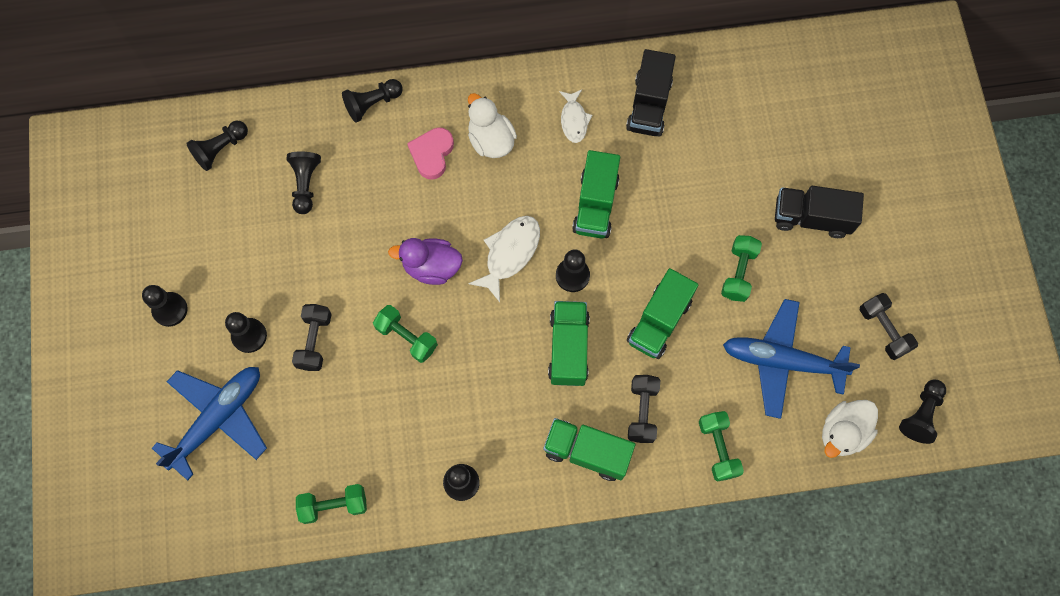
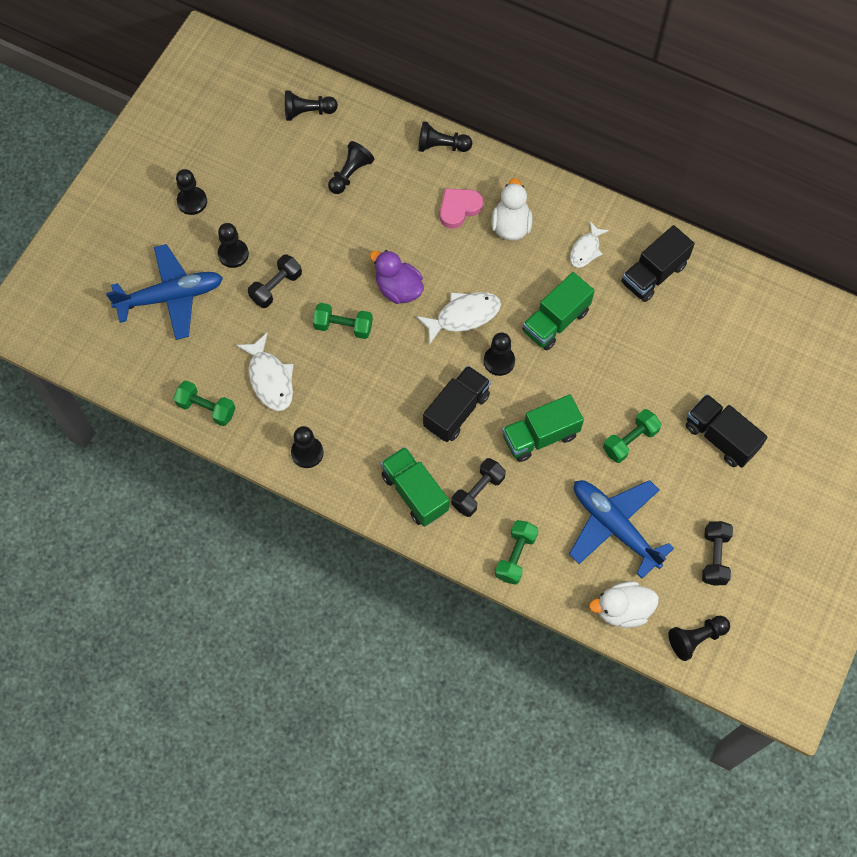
camera: 35 degrees right, 5 degrees down
(374, 435) = (270, 379): none -> white fish
(406, 337) = (343, 326): green dumbbell -> green dumbbell turned 60 degrees counterclockwise
(568, 348) = (456, 411): green truck -> black truck

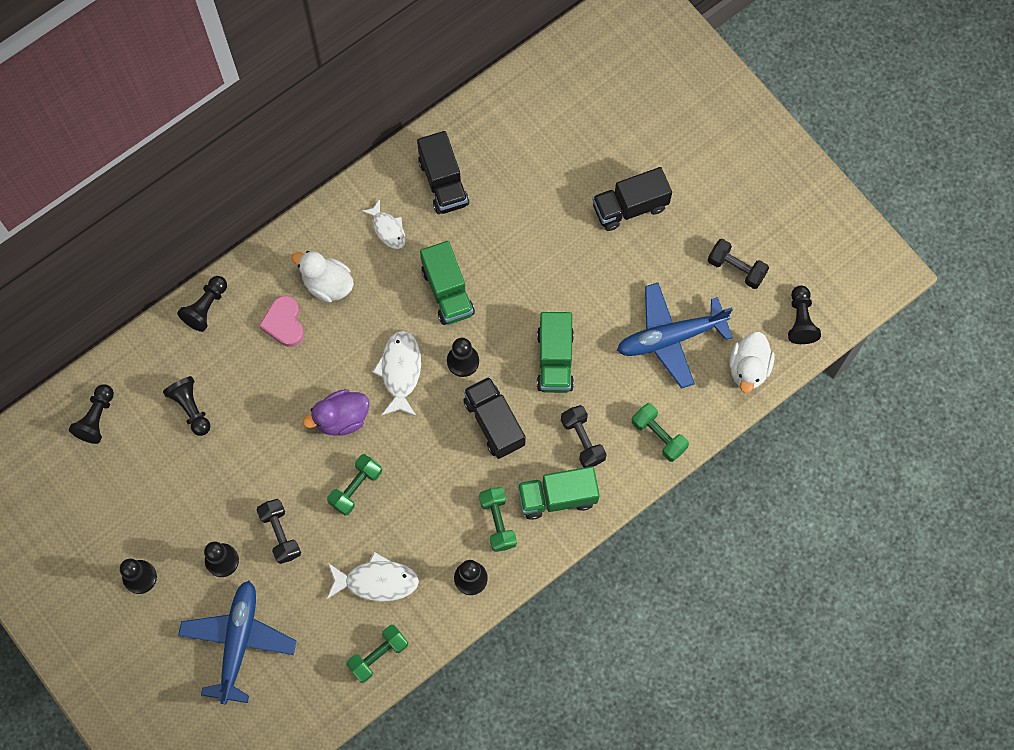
camera: 65 degrees left, 5 degrees up
(630, 441) = (596, 284): green dumbbell -> green dumbbell (497, 522)

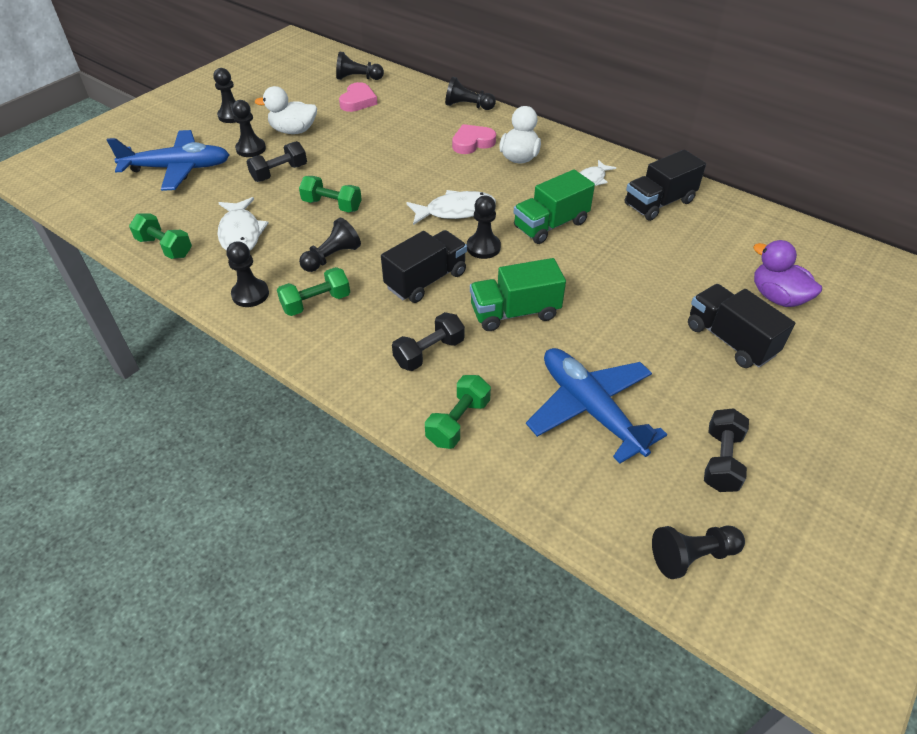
camera: 75 degrees right, 25 degrees down
(153, 427) = (358, 101): none -> pink heart
(191, 408) = (380, 114): black pawn -> black pawn (332, 257)
(341, 418) = (396, 186): purple duck -> purple duck (777, 297)
(557, 497) = (355, 344): green truck -> none
(748, 368) = (589, 503): white duck -> white duck (293, 131)

